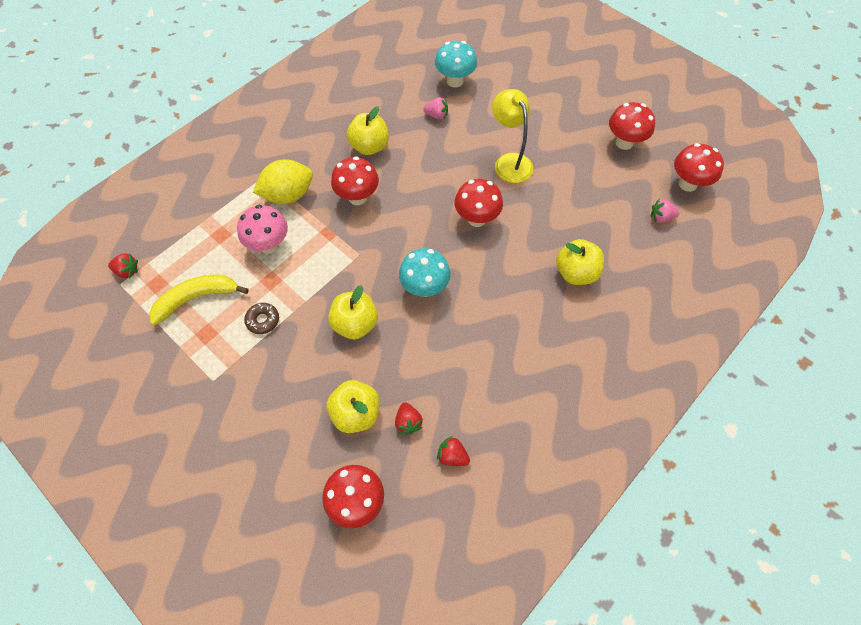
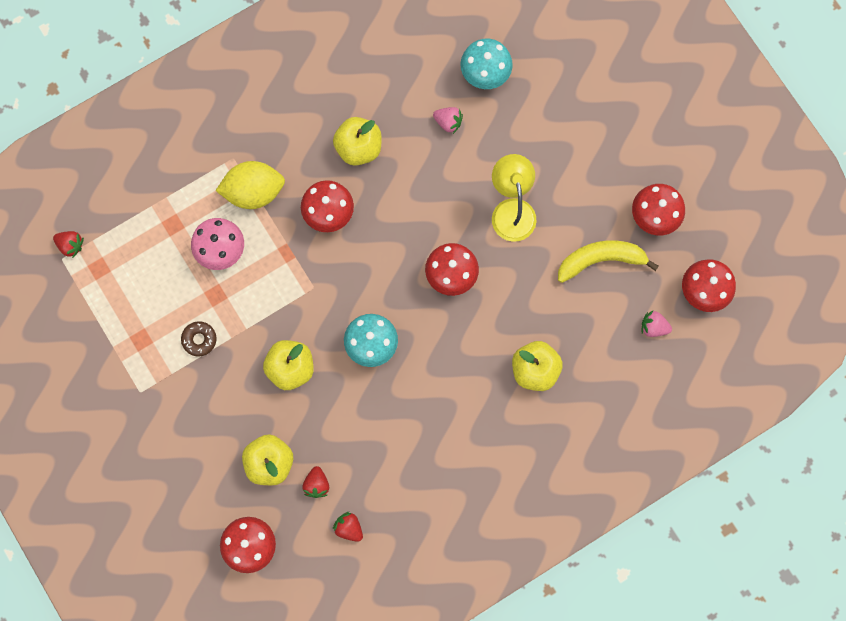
camera: 15 degrees right, 15 degrees up
(197, 298) = (137, 297): yellow banana -> yellow banana (601, 260)

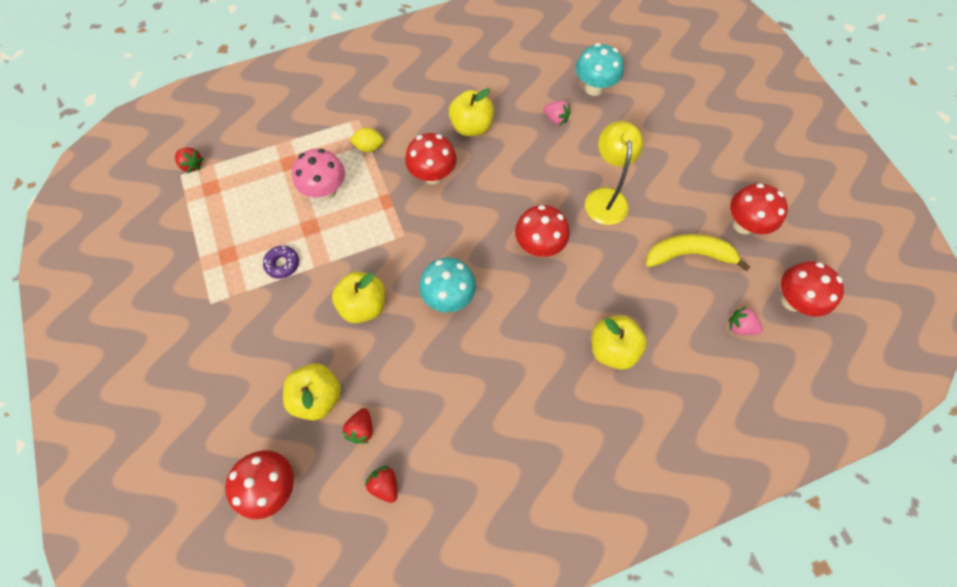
camera: 10 degrees right, 10 degrees down
(199, 339) = (282, 264): brown donut -> purple donut
(253, 192) = (369, 147): yellow lemon -> yellow lemon, size x0.53

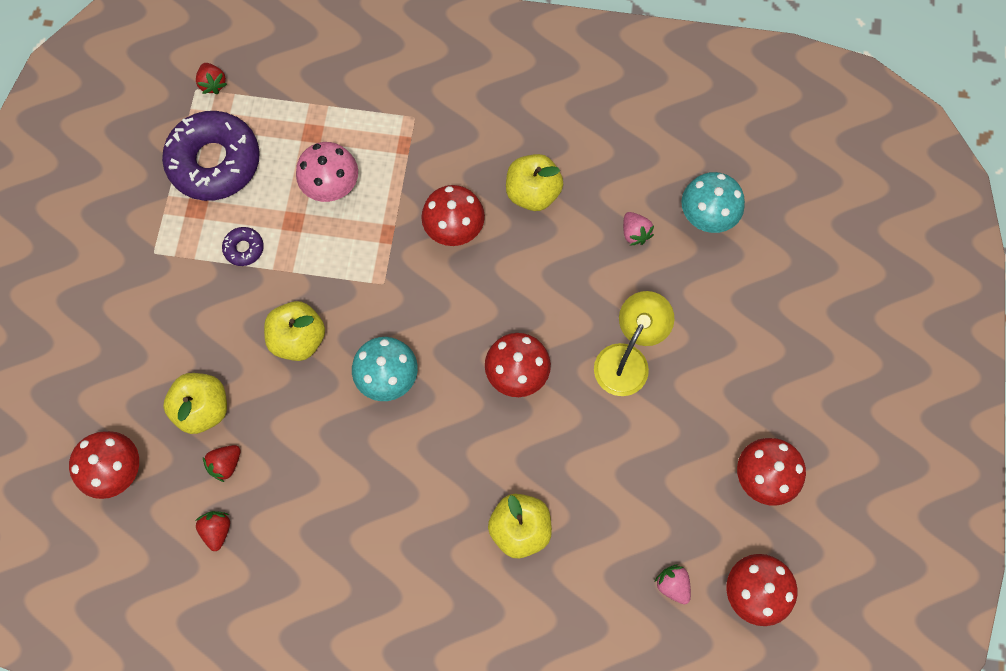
camera: 30 degrees right, 5 degrees up
(224, 216) = (215, 162): none -> purple donut
(369, 147) = (406, 159): yellow lemon -> none
(689, 255) = (674, 476): yellow banana -> none

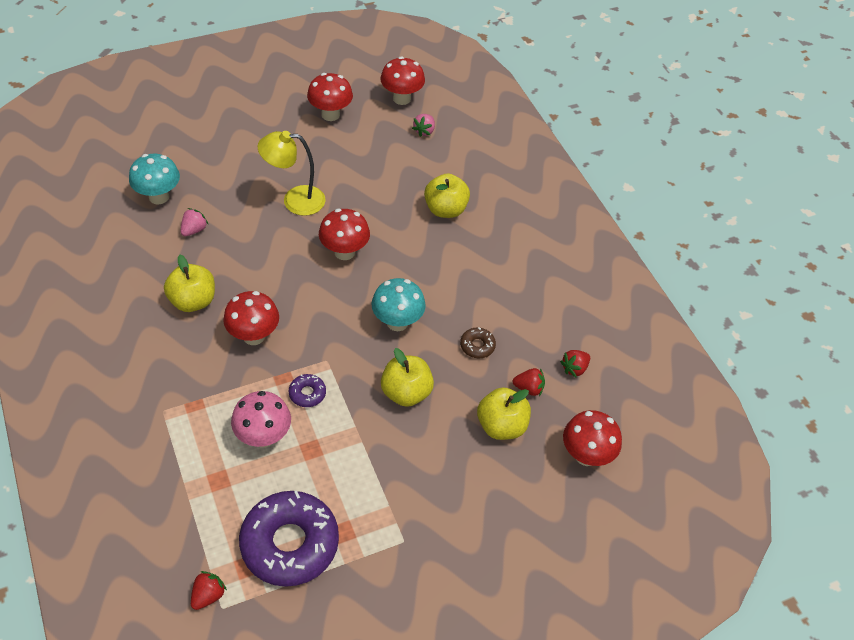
camera: 125 degrees left, 20 degrees down
(244, 248) = (357, 472): purple donut -> purple donut (307, 393)
(308, 443) = (477, 346): none -> brown donut

